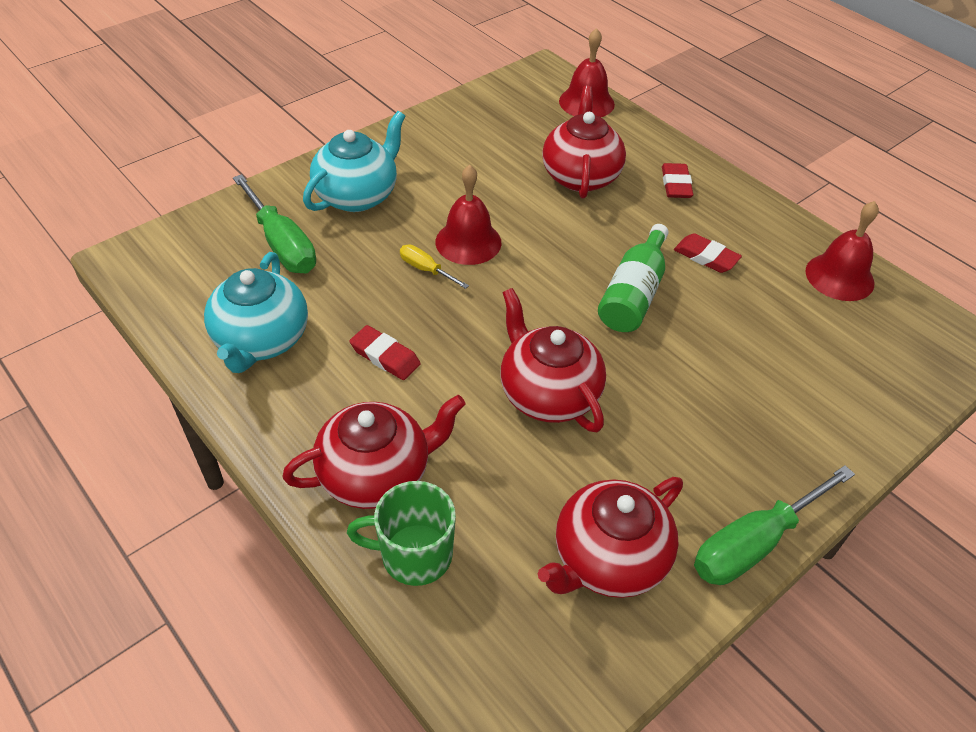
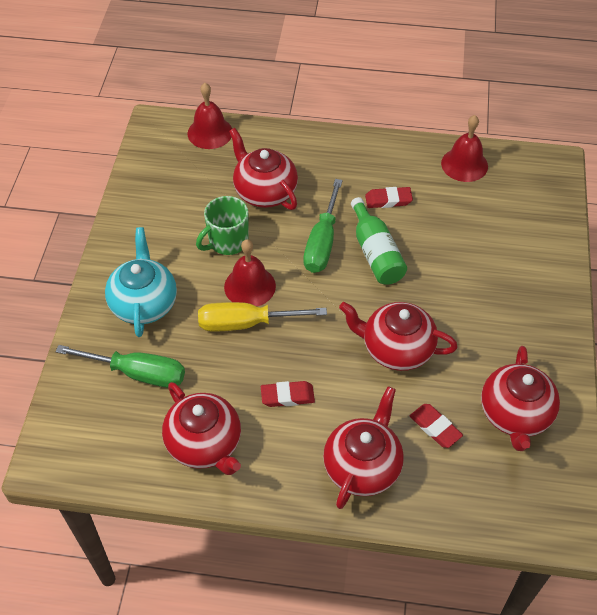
camera: 40 degrees left, 5 degrees up
(261, 340) = (205, 444): turquoise teapot -> red teapot
(414, 555) = (428, 491): green mug -> green mug (227, 242)
(426, 270) = (247, 323): yellow screwdriver -> yellow screwdriver, size x1.95
(676, 184) = (324, 160): red eraser -> red eraser (435, 427)
(755, 543) = (566, 351): green screwdriver -> green screwdriver (322, 242)

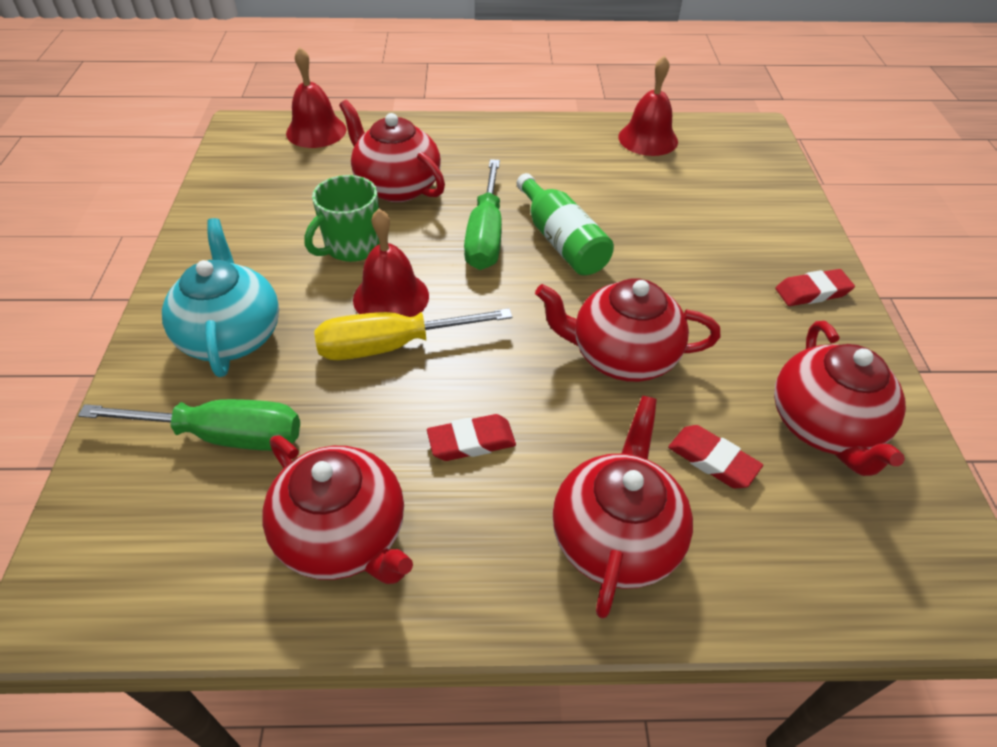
camera: 10 degrees left, 5 degrees down
(388, 200) = (563, 182): red eraser -> red eraser (812, 292)

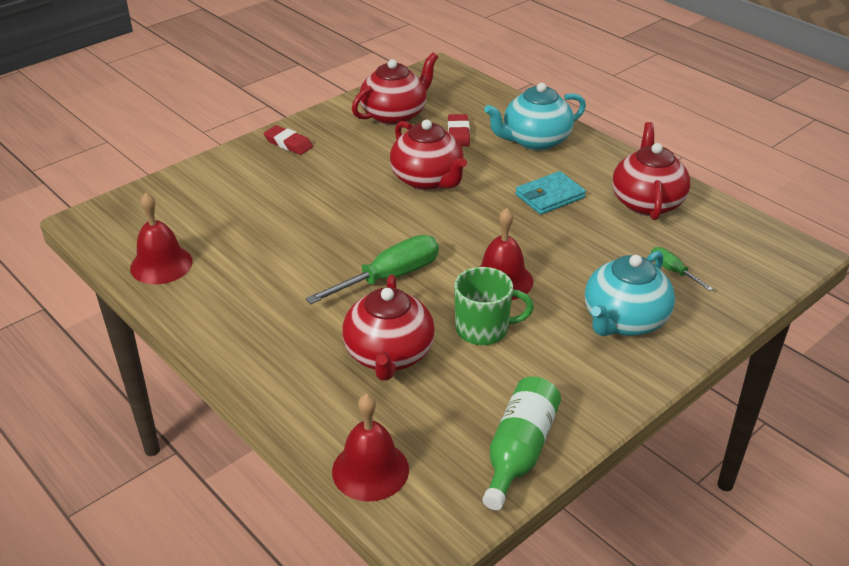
camera: 130 degrees left, 10 degrees down
(222, 435) = (673, 271): green screwdriver -> green screwdriver, size x0.51
(392, 346) = (535, 255): yellow screwdriver -> none
(471, 441) = (550, 196): red eraser -> turquoise wallet
(561, 241) = (353, 243): green bottle -> green bottle (519, 451)
(615, 537) = (535, 141): red teapot -> turquoise teapot

